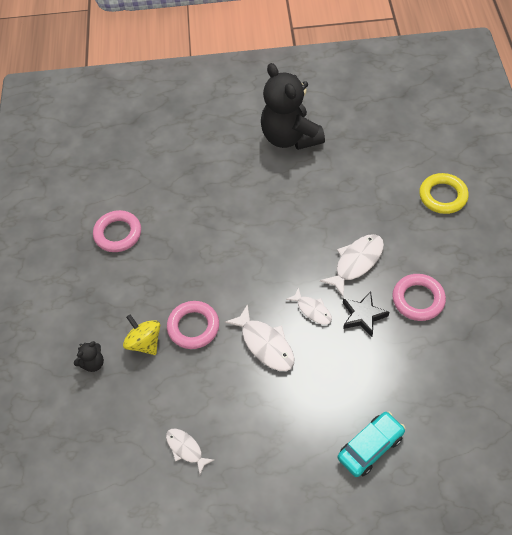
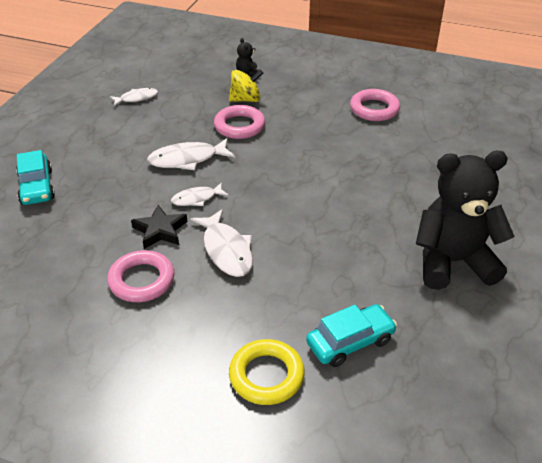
camera: 110 degrees right, 15 degrees down
(391, 167) = (350, 342): none -> turquoise car

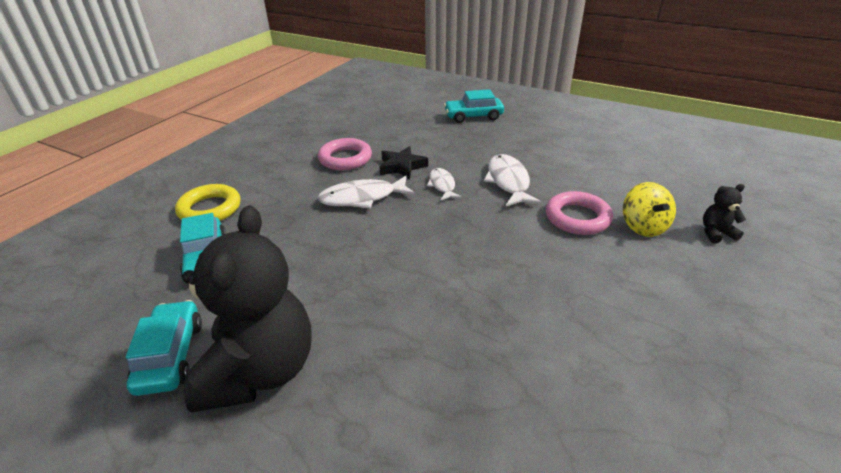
camera: 100 degrees right, 5 degrees down
(136, 98) = (623, 155): white fish -> none
(374, 109) = (653, 363): pink ring -> none
(464, 317) = (170, 355): none -> turquoise car

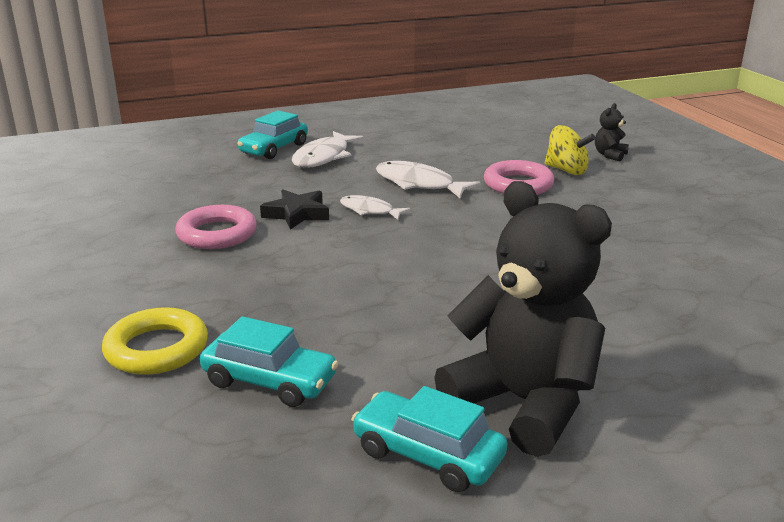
camera: 50 degrees left, 10 degrees down
(362, 198) = (317, 253): white fish -> white fish (324, 157)

